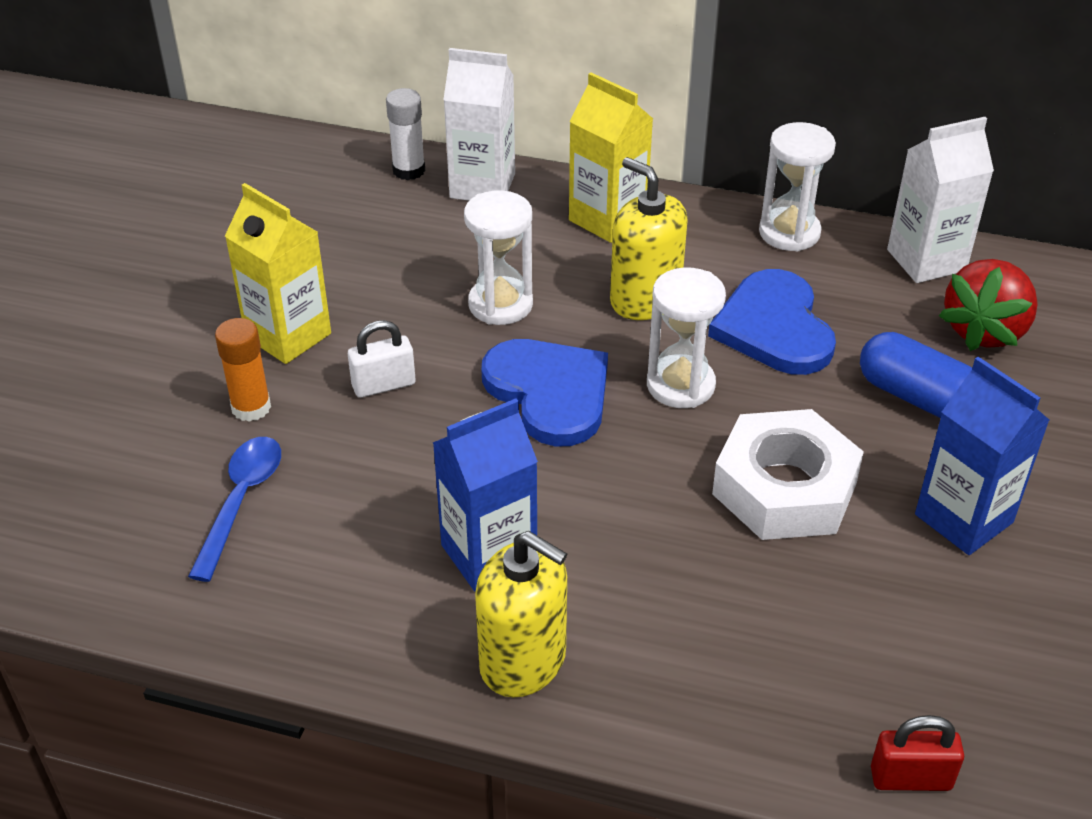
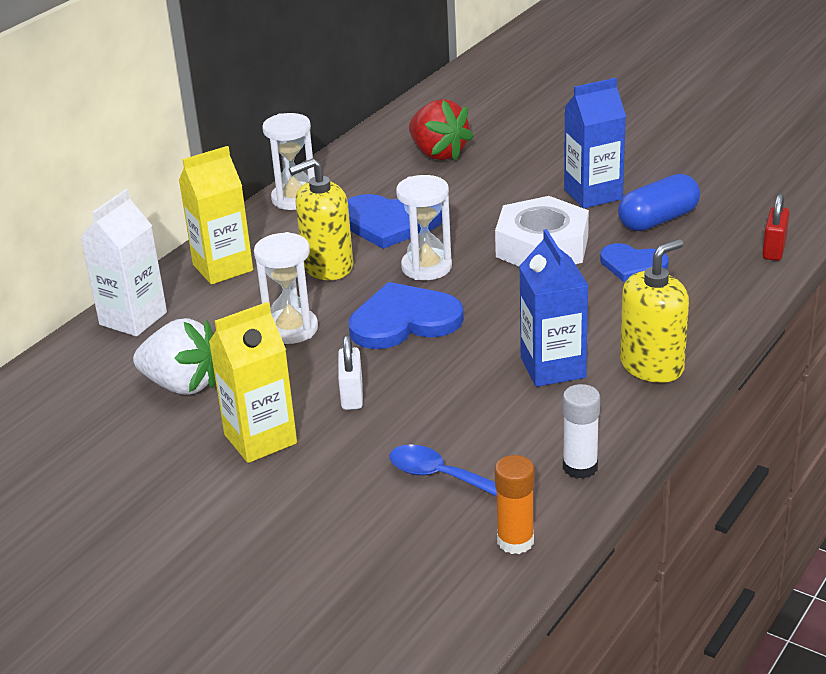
camera: 70 degrees left, 10 degrees down
(251, 407) = (340, 466): orange glue stick -> orange glue stick (515, 541)
(371, 254) = (182, 385): none -> white strawberry
(409, 170) = (79, 353): white glue stick -> white glue stick (580, 467)
(780, 598) = (632, 264): none -> blue heart
(917, 397) = (485, 187): blue capsule -> blue capsule (658, 220)
(926, 260) = (359, 157): white carton -> none

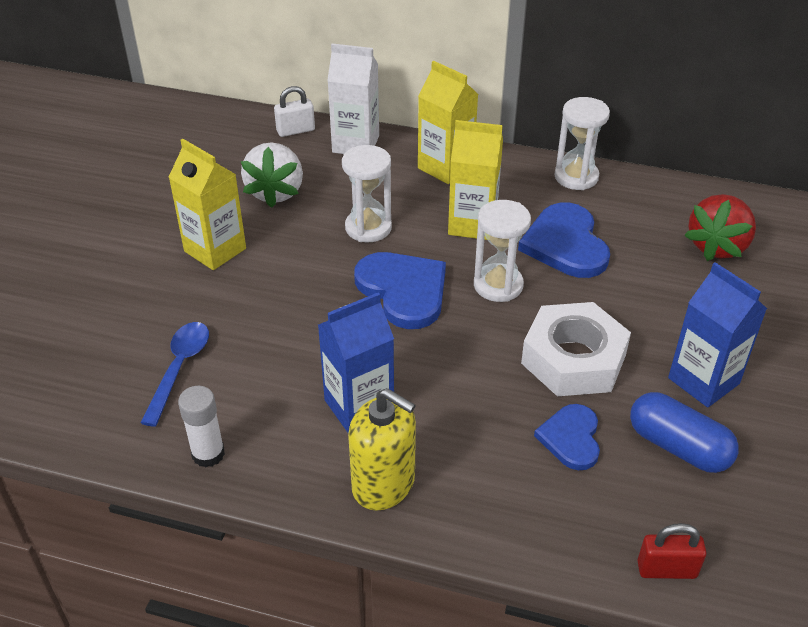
camera: 70 degrees right, 10 degrees up
(327, 266) = (472, 224): yellow soap dispenser -> yellow carton
(352, 395) = (283, 285): white padlock -> white padlock (295, 130)
(515, 541) = (102, 428): orange glue stick -> none

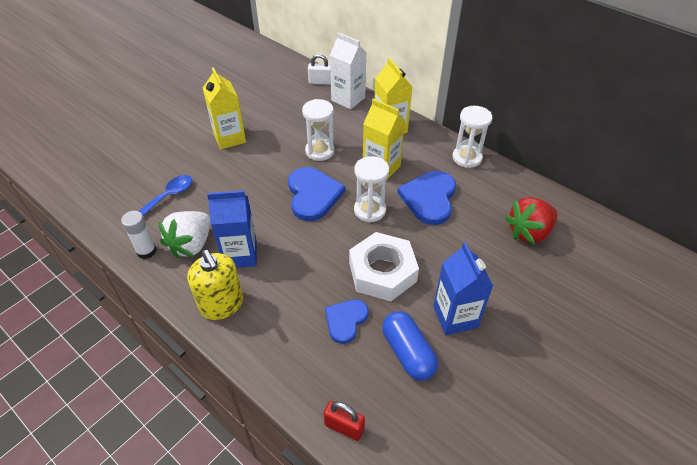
camera: 25 degrees right, 5 degrees up
(275, 192) = (284, 115): white strawberry -> white strawberry (191, 245)

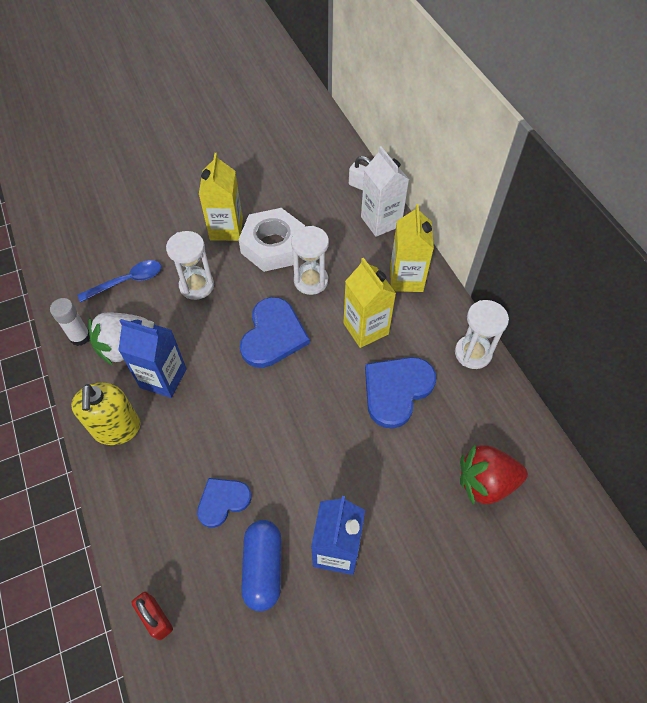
camera: 25 degrees right, 10 degrees up
(370, 210) = (322, 379): white hourglass -> white hourglass (196, 286)
(382, 272) = (292, 461): white nut -> white nut (273, 246)

